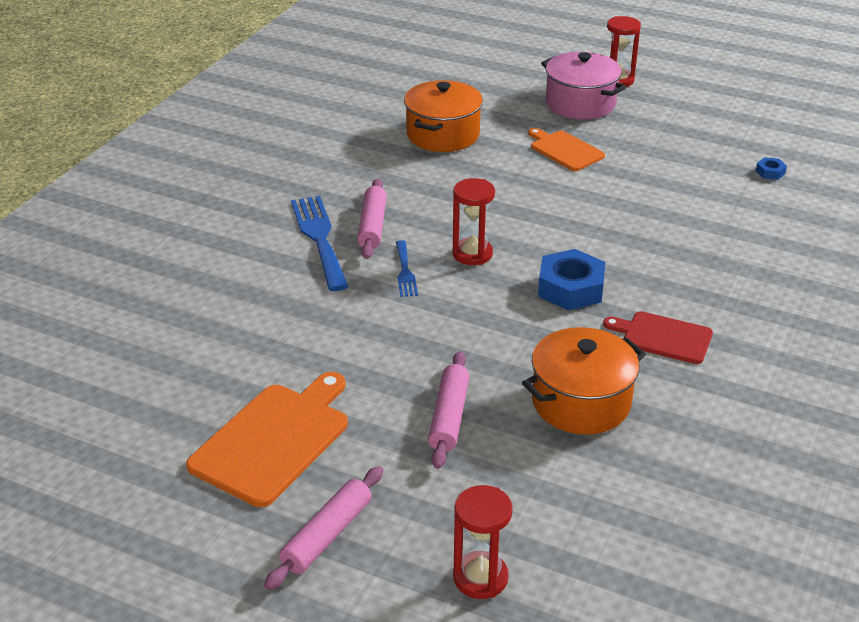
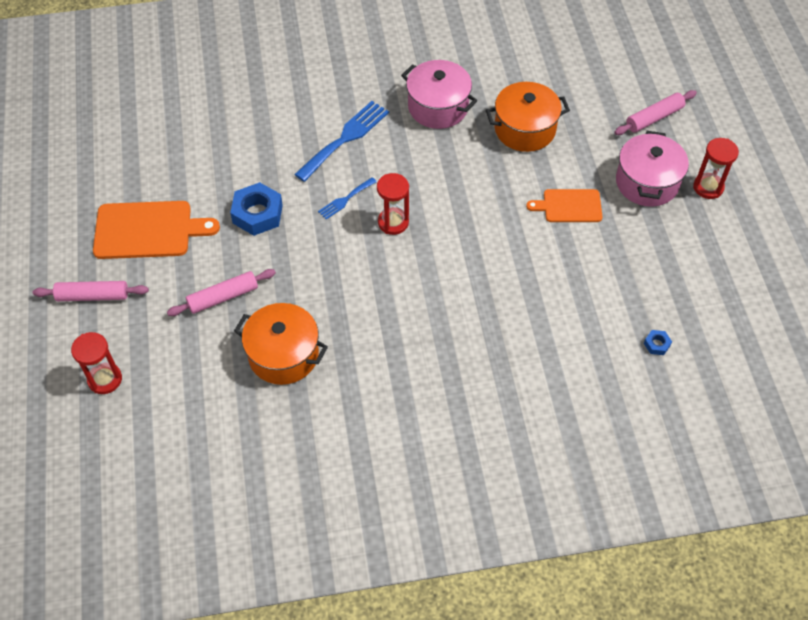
camera: 55 degrees right, 20 degrees up
(352, 168) = (438, 107): none -> pink pot
(372, 226) = (380, 156): pink rolling pin -> pink rolling pin (654, 118)
(564, 150) = (569, 206): orange cutting board -> orange cutting board turned 105 degrees counterclockwise
(571, 288) = (398, 293): blue nut -> blue nut (257, 214)
(663, 337) = (383, 368): red cutting board -> none

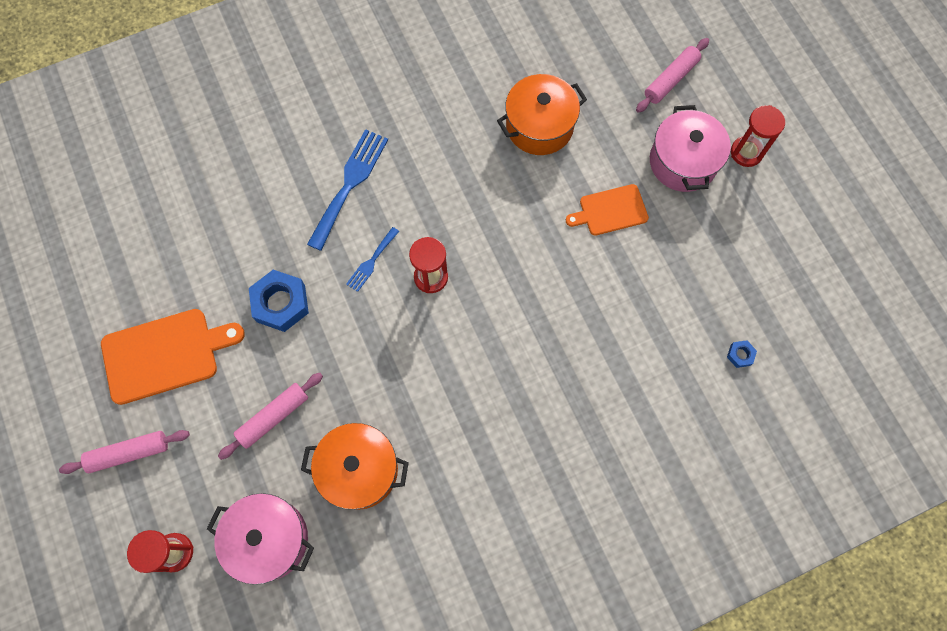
camera: 15 degrees left, 15 degrees up
(438, 107) = (439, 120): pink pot -> pink pot (269, 539)

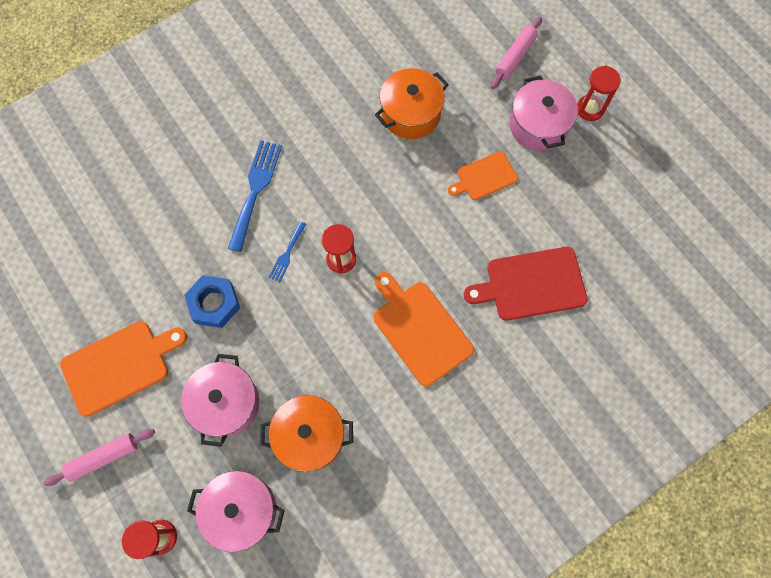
camera: 10 degrees left, 0 degrees up
(273, 417) = (226, 403): pink rolling pin -> pink pot
(504, 371) = (419, 329): none -> orange cutting board
(641, 342) = (531, 284): none -> red cutting board
(740, 355) = (616, 281): blue nut -> none

